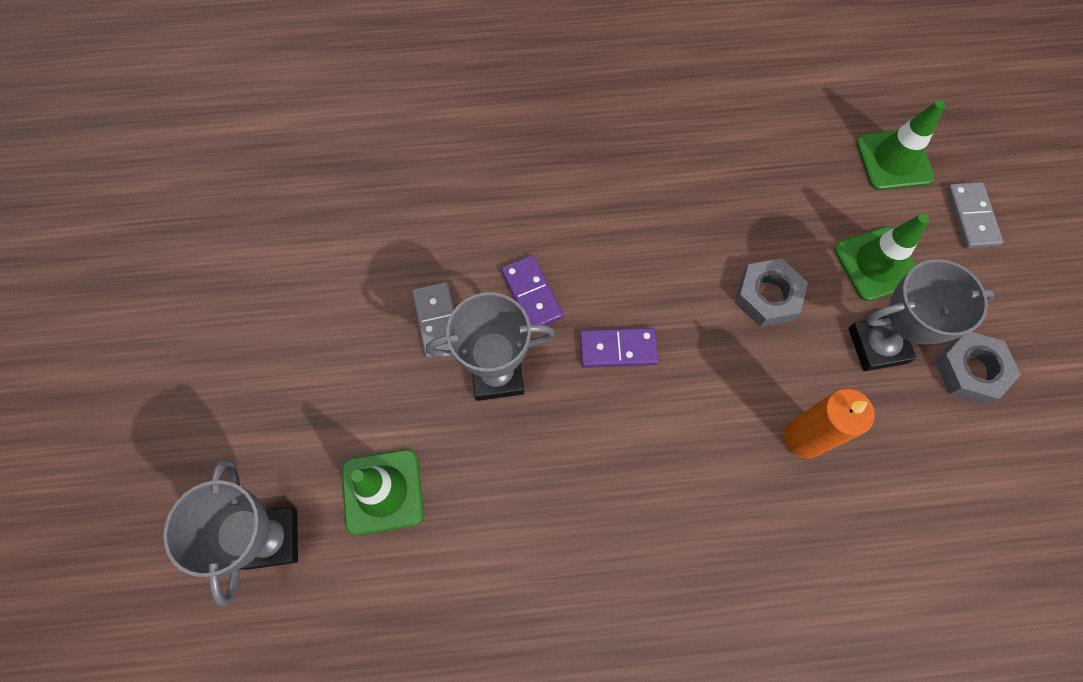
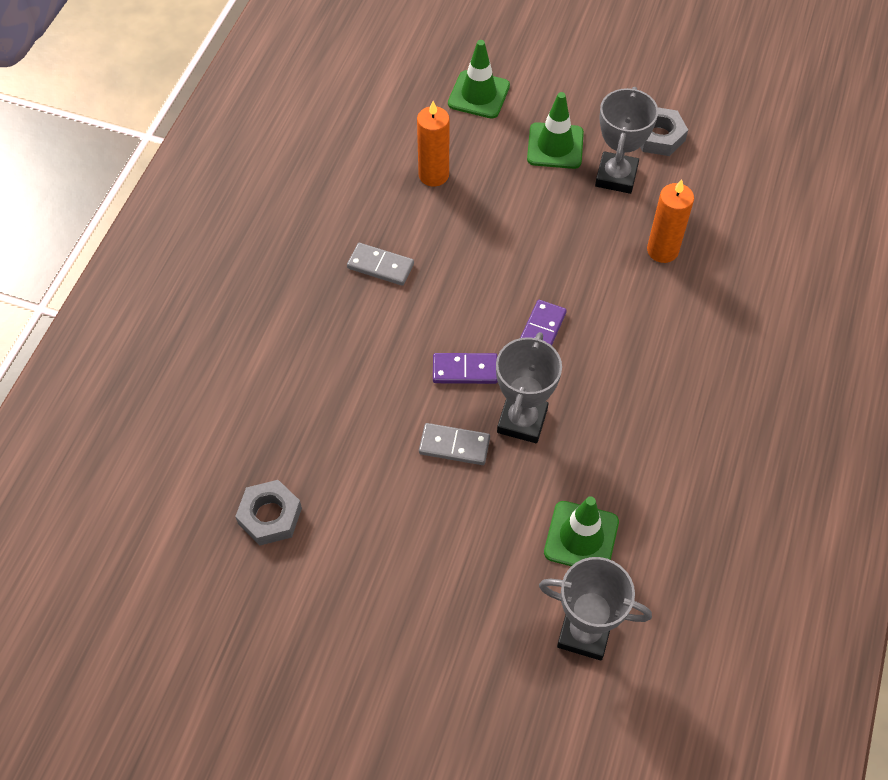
camera: 65 degrees left, 10 degrees down
(757, 163) = (433, 175): none -> orange candle
(767, 296) = (547, 221): grey nut -> grey nut (270, 516)
(971, 217) = (548, 76): grey domino -> grey domino (380, 266)

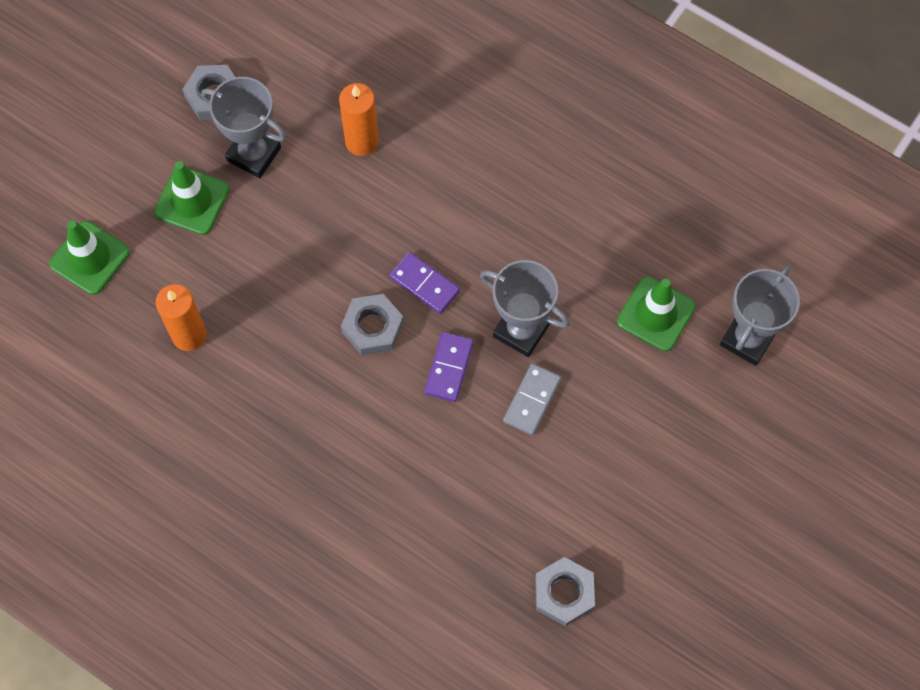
camera: 75 degrees left, 10 degrees up
(380, 266) = (294, 419): grey domino -> none
(484, 302) = (372, 327): none -> grey nut

